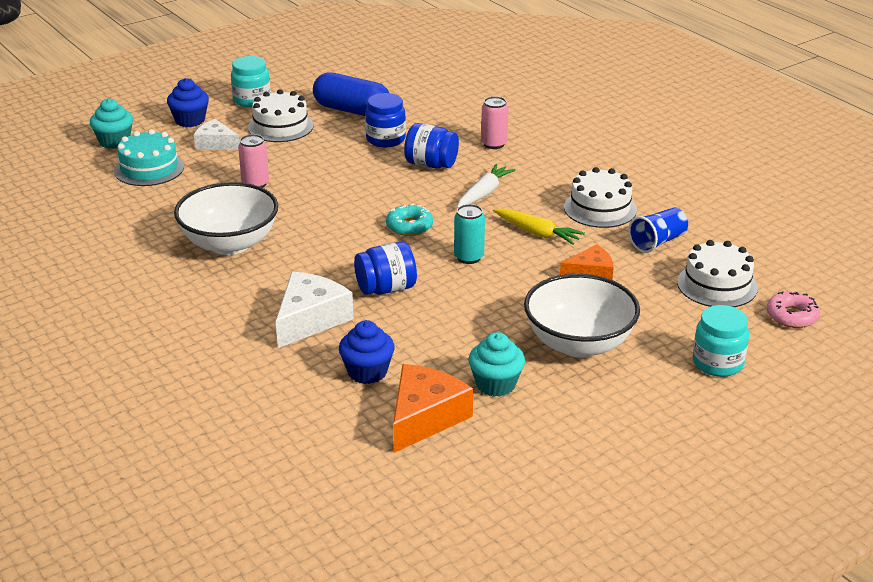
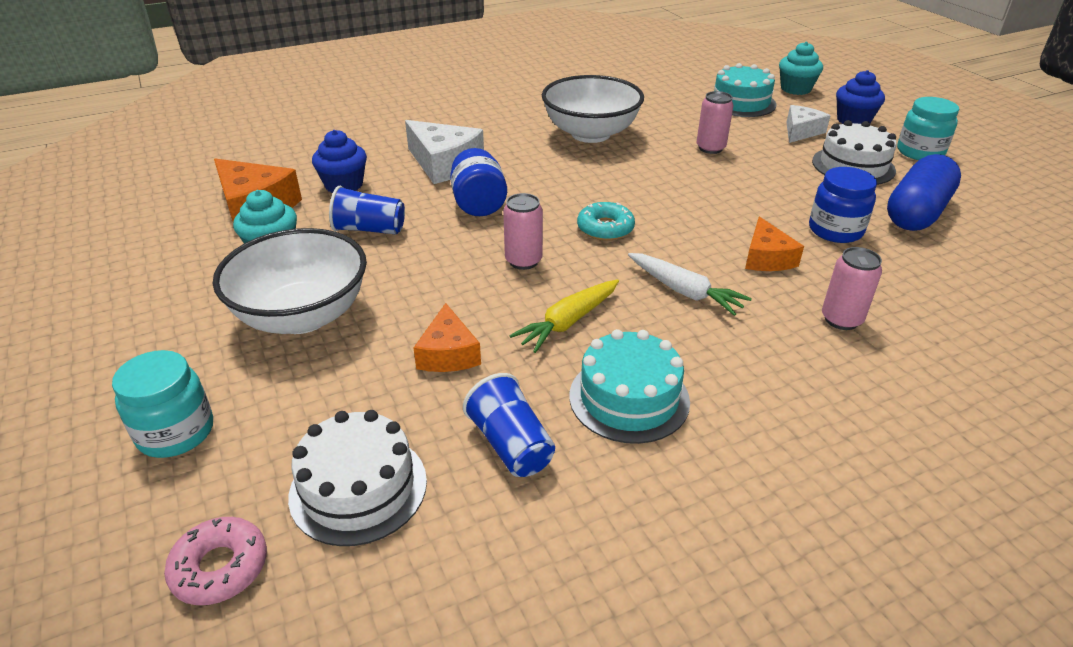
camera: 100 degrees right, 5 degrees up
(431, 164) = (766, 258): blue jar -> orange cheese
(446, 339) = (369, 229): none -> blue cup
(469, 257) = (523, 261): turquoise can -> pink can
(600, 208) = (629, 398): white cake -> turquoise cake

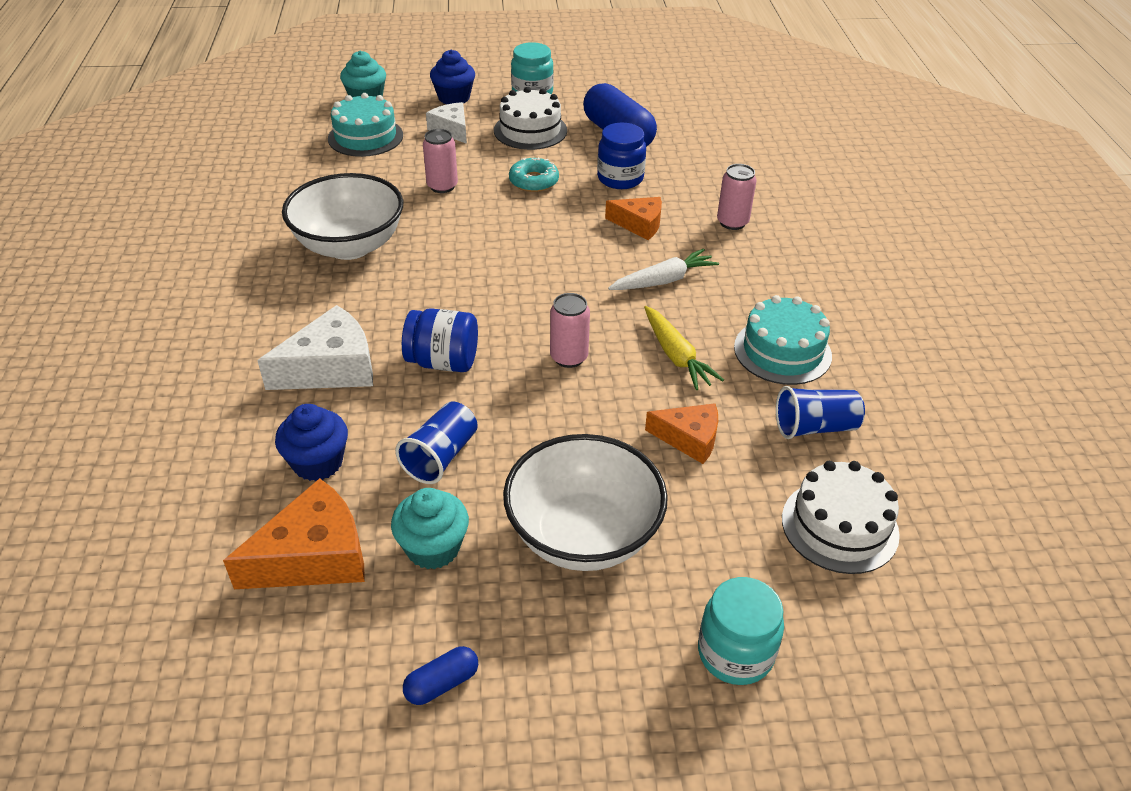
camera: 70 degrees left, 5 degrees up
(145, 284) = (442, 683): none -> blue capsule
(220, 567) = (907, 625): pink donut -> none
(605, 228) = (543, 292): turquoise donut -> turquoise donut (533, 181)

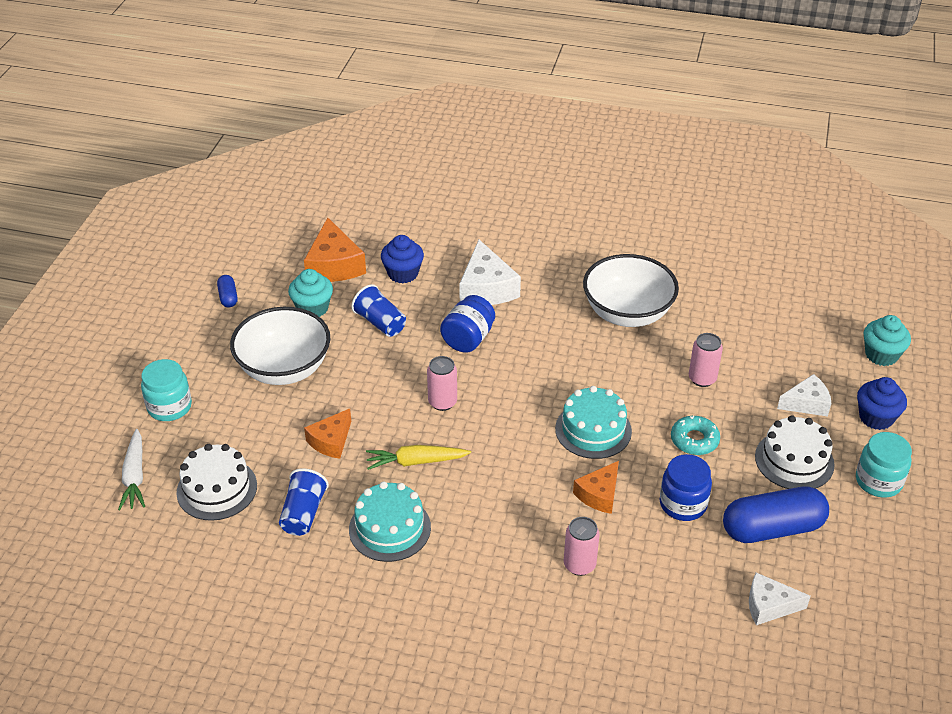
camera: 110 degrees right, 0 degrees up
(365, 137) = (803, 344): turquoise cake -> turquoise cake (593, 430)
(663, 280) = (510, 484): white carrot -> white carrot (135, 476)
(700, 129) = (769, 606): none -> white cheese

